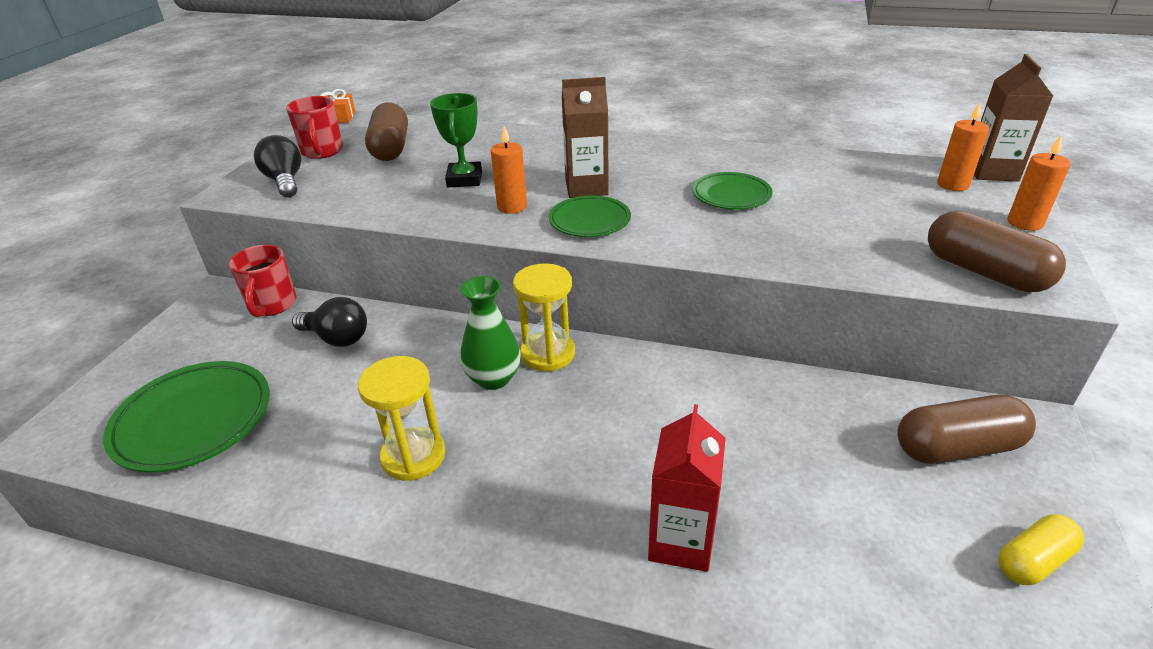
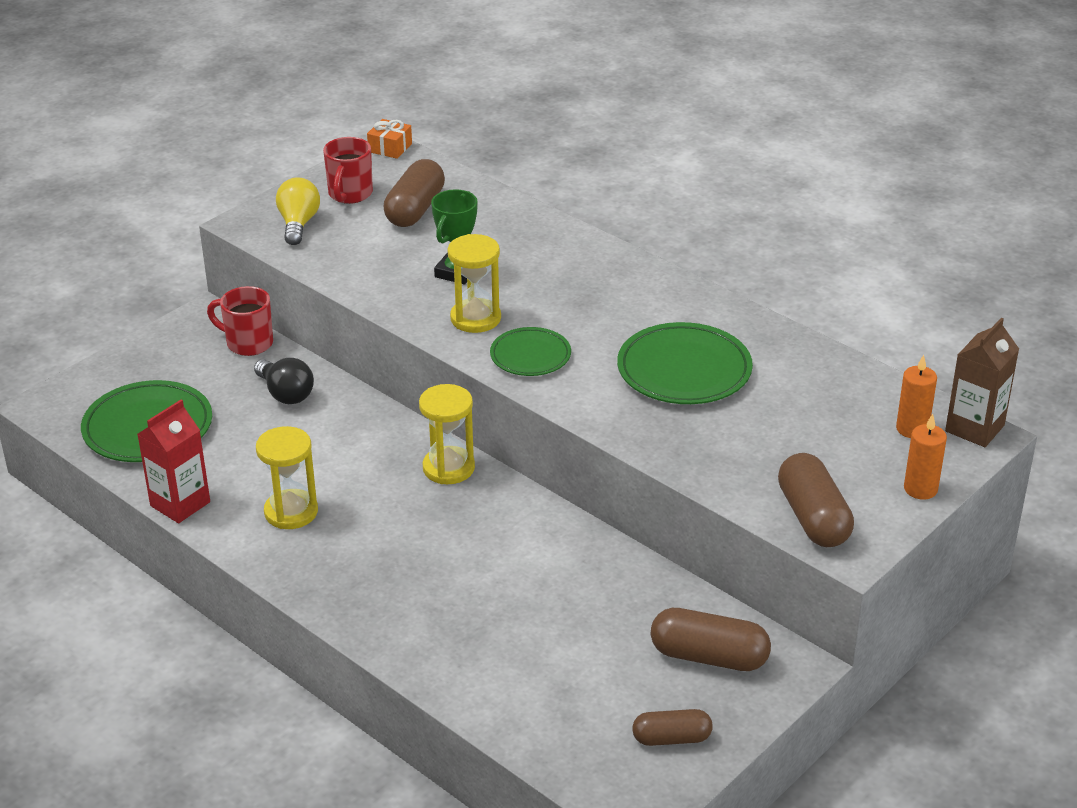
camera: 25 degrees right, 0 degrees up
(272, 305) = (248, 343): red mug -> red mug turned 90 degrees clockwise
(285, 181) = (298, 224): black light bulb -> yellow light bulb
(493, 378) = (389, 473): green vase -> none
(512, 207) = (475, 318): orange candle -> yellow hourglass
(586, 187) = (559, 318): brown carton -> none
(681, 541) = (437, 635): red carton -> red carton (180, 504)
(731, 195) = (684, 370): green plate -> green plate, size x1.64
(1033, 560) = (671, 738): yellow capsule -> brown capsule

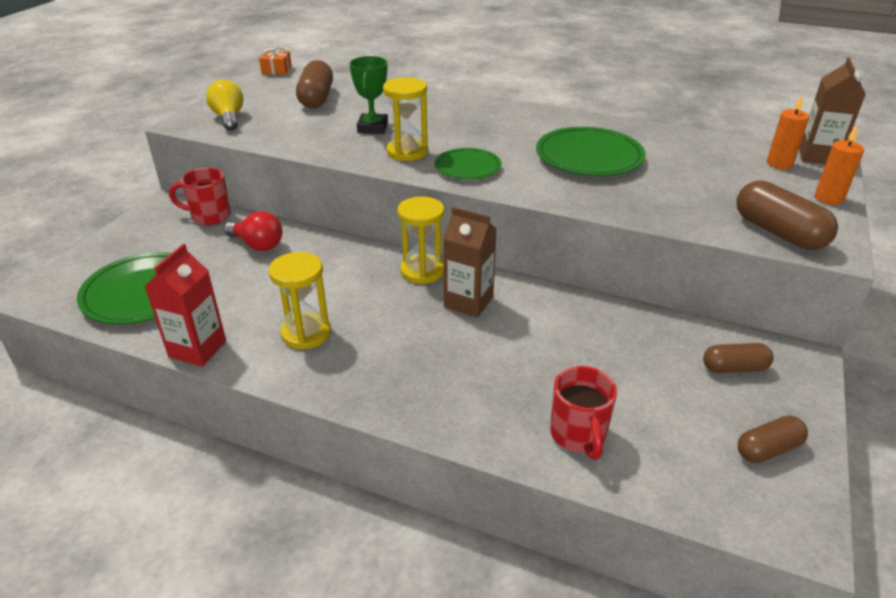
camera: 20 degrees left, 0 degrees up
(285, 394) = (257, 245): black light bulb -> red light bulb
(349, 194) = (261, 97): red mug -> red mug (578, 435)
(477, 516) = (468, 302): none -> brown carton
(709, 656) = (734, 368): brown capsule -> brown capsule, size x0.63

